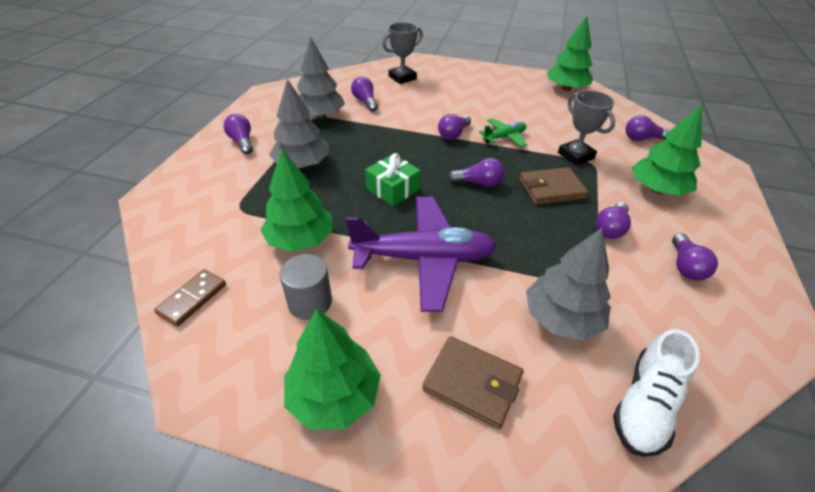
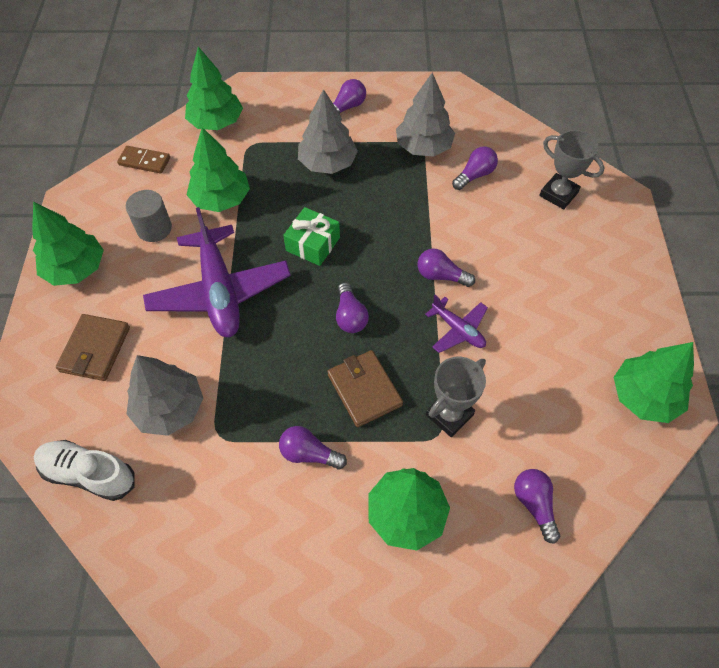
camera: 75 degrees right, 15 degrees up
(182, 227) = (216, 122): none -> green tree
(504, 137) = (458, 330): green plane -> purple plane
(685, 266) = (265, 530): purple light bulb -> none

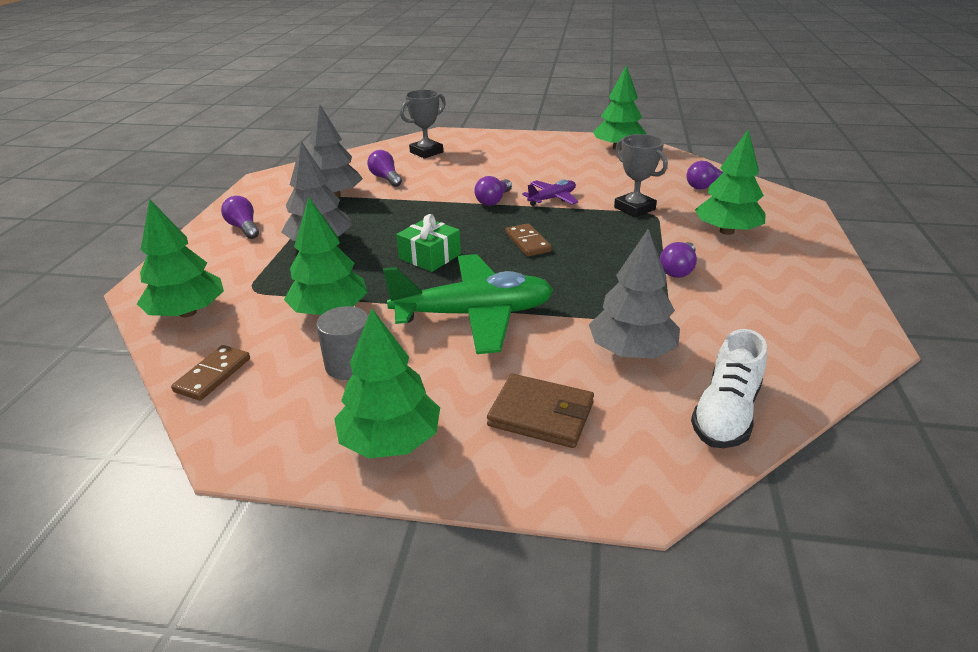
camera: 80 degrees left, 25 degrees down
(219, 291) = (474, 315): purple plane -> green plane
(350, 316) = (527, 242): purple light bulb -> brown domino
(364, 390) = (610, 241): brown wallet -> none

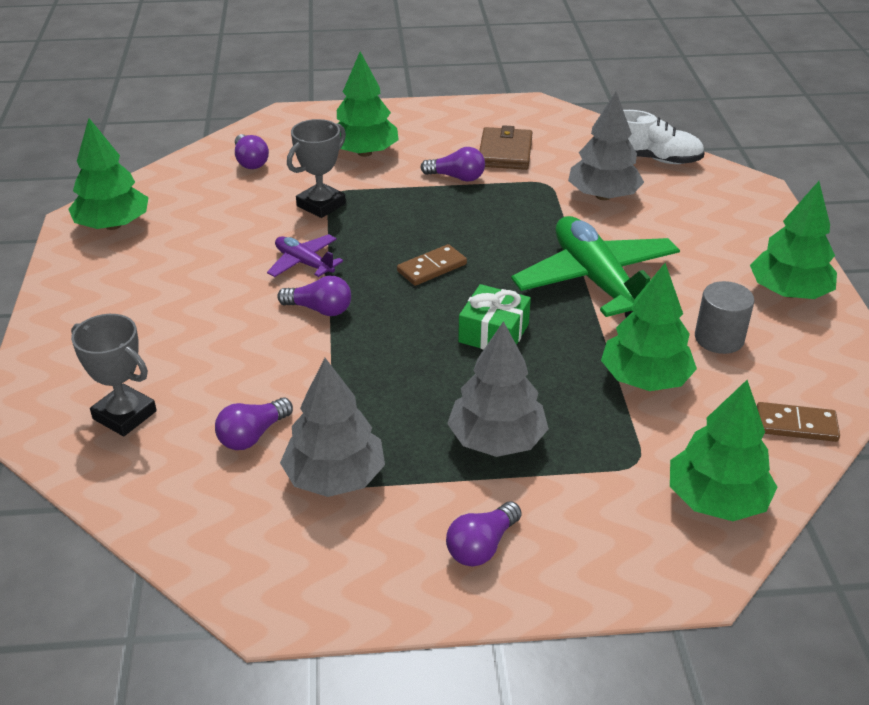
camera: 105 degrees left, 5 degrees up
(541, 414) = (708, 229): brown wallet -> brown wallet (505, 152)

